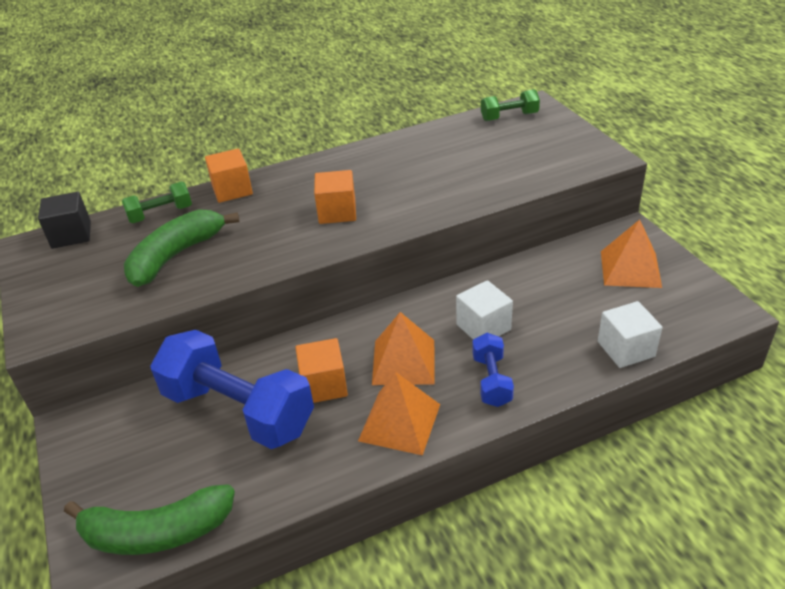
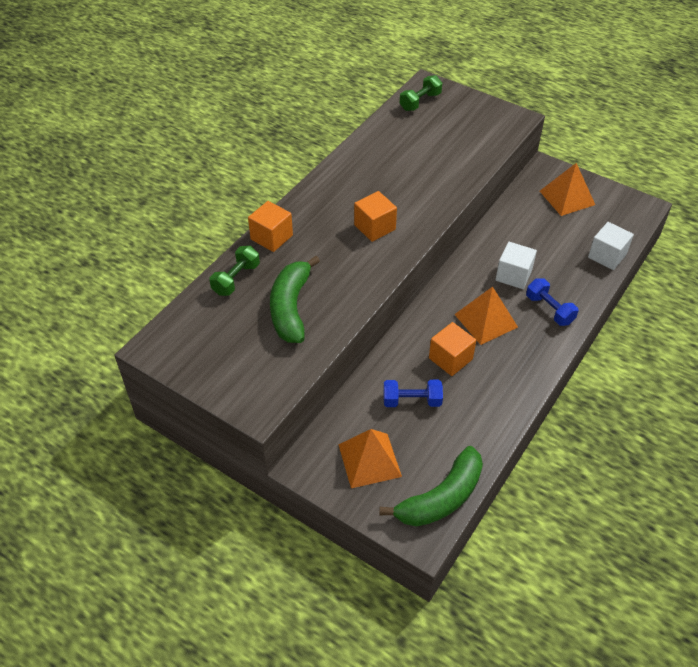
camera: 35 degrees left, 10 degrees up
(71, 235) = (180, 325): black cube -> none
(238, 410) = (412, 401): blue dumbbell -> blue dumbbell, size x0.48
(400, 422) = (520, 361): orange pyramid -> orange pyramid (369, 460)

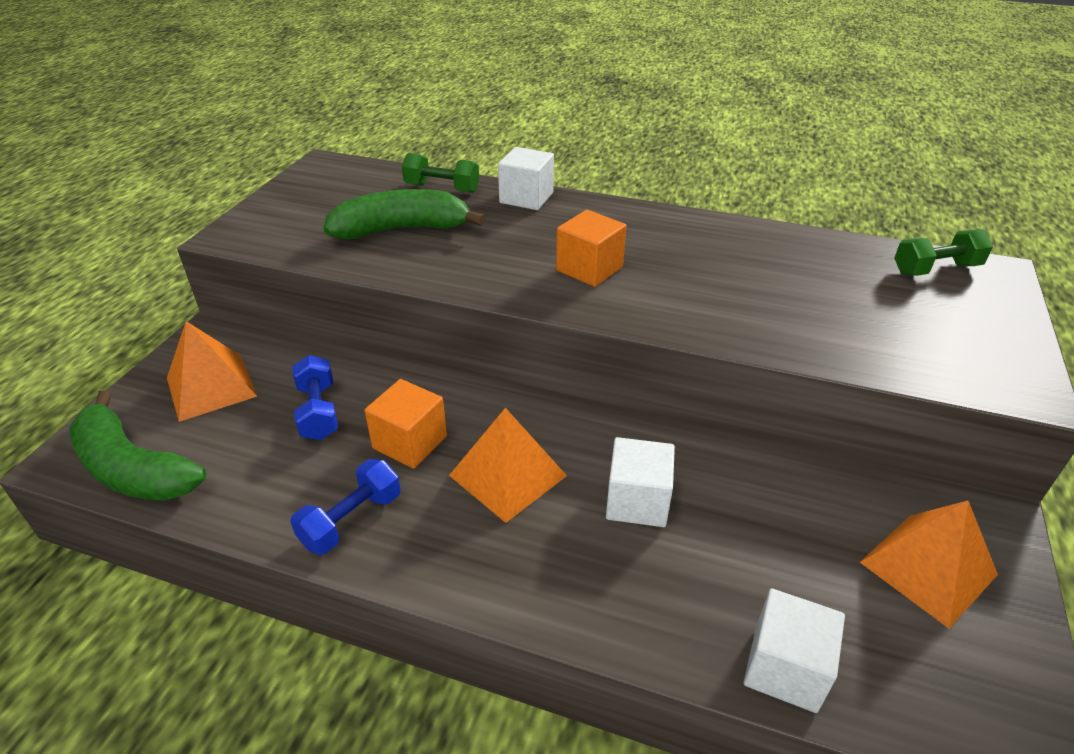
camera: 75 degrees right, 10 degrees down
(271, 237) = (526, 198): orange cube -> white cube
(420, 102) = (936, 269): green dumbbell -> green dumbbell turned 45 degrees counterclockwise
(549, 309) = (568, 568): blue dumbbell -> blue dumbbell (351, 520)

